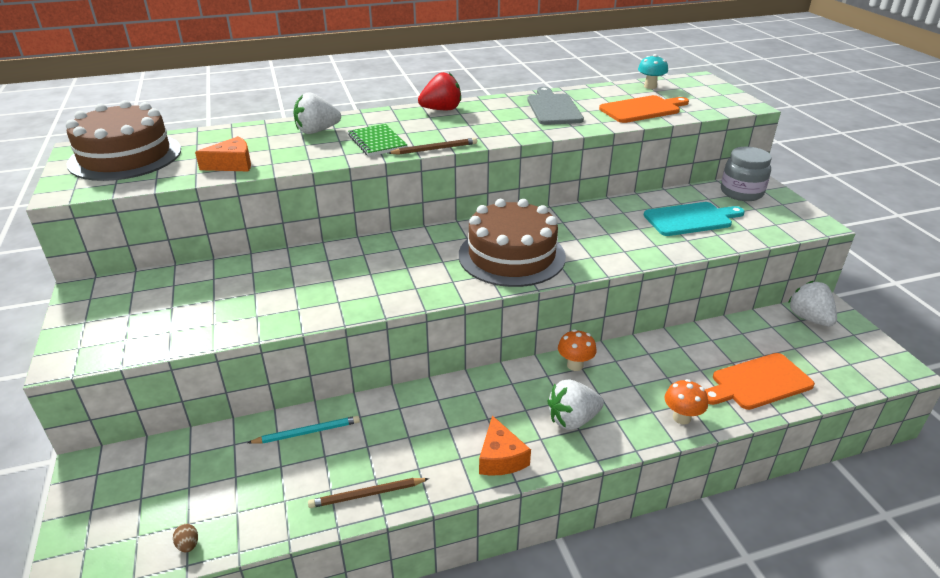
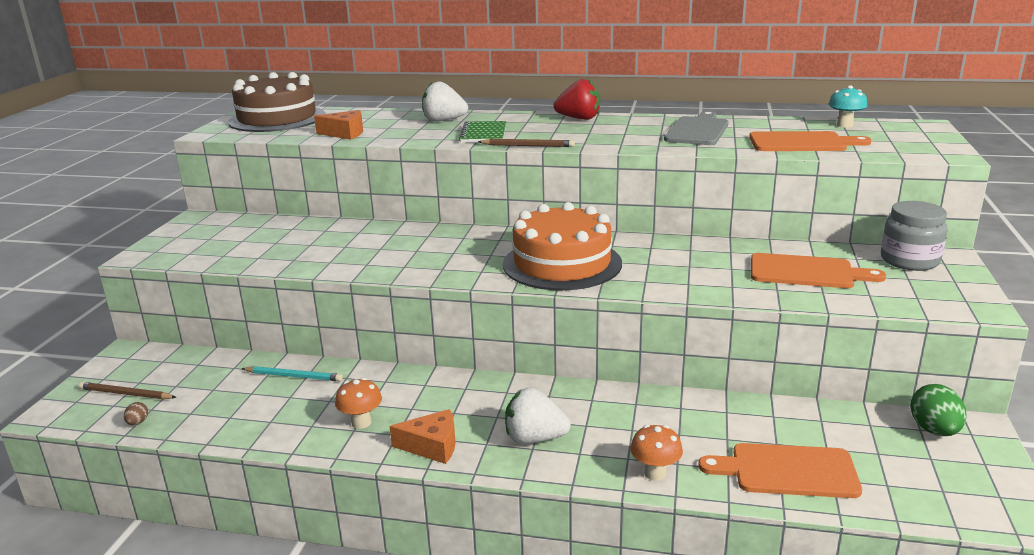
camera: 30 degrees right, 10 degrees down
(367, 494) = (293, 434): brown pencil -> brown pencil (126, 394)
(500, 458) = (432, 446): orange cheese -> orange cheese turned 105 degrees counterclockwise
(511, 256) = (562, 263): brown cake -> orange cake
(575, 365) = (586, 395): orange mushroom -> orange mushroom (361, 422)
(691, 219) = (806, 272): turquoise cutting board -> orange cutting board
(809, 318) = (934, 430): white strawberry -> green egg

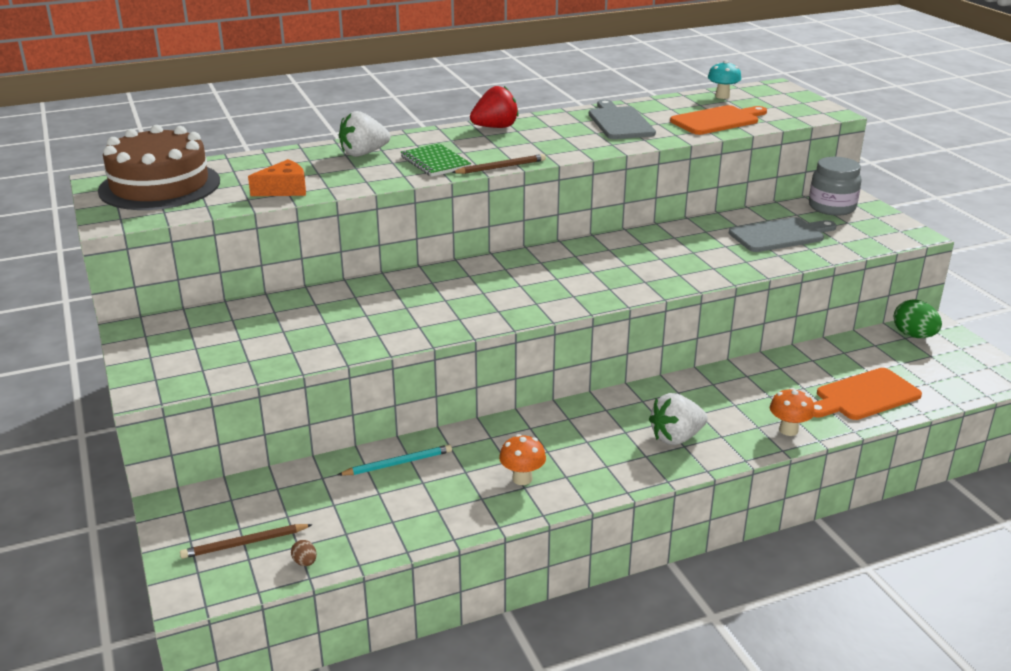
camera: 35 degrees left, 5 degrees up
(432, 446) = (607, 474): orange cheese -> none
(562, 263) = (593, 277): orange cake -> none
(806, 272) = (780, 235): orange cutting board -> grey cutting board

